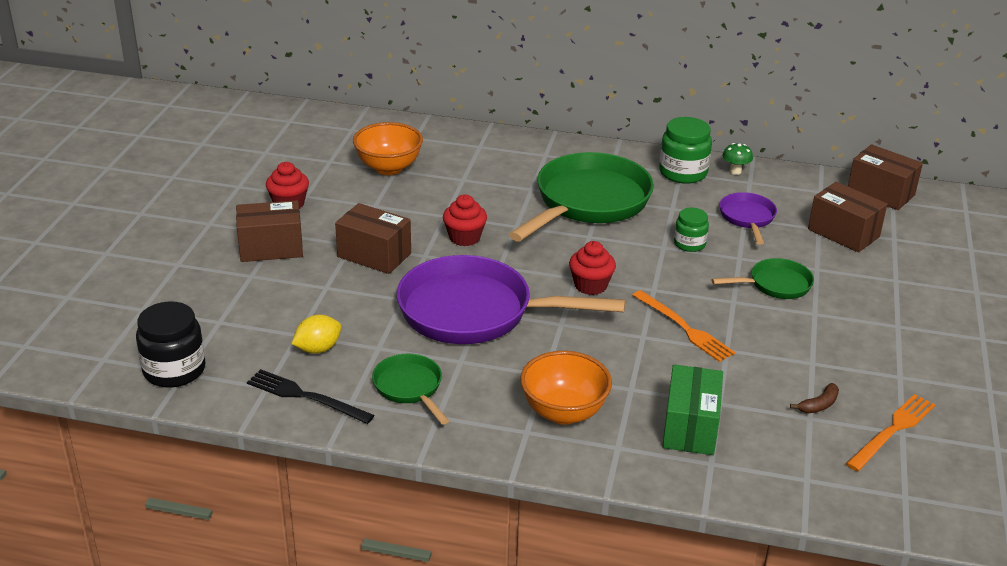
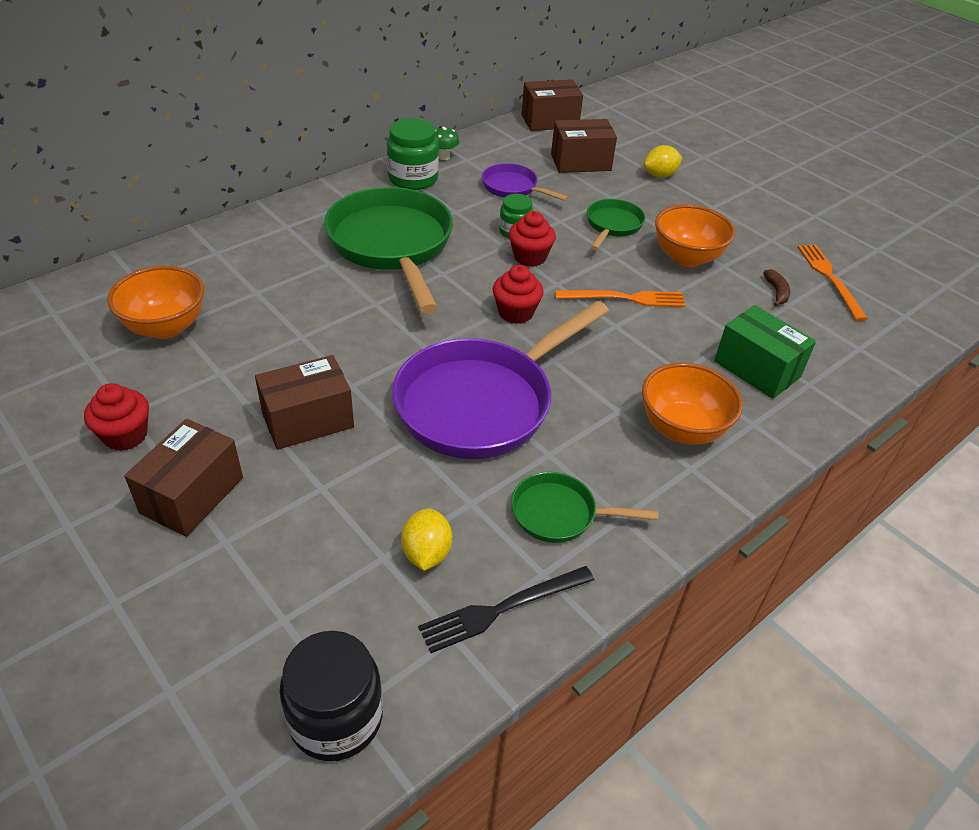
camera: 55 degrees left, 10 degrees up
(464, 237) = (354, 344): red cupcake -> red cupcake (530, 257)
(791, 339) = (686, 258): none -> orange bowl
(898, 279) = (660, 175): none -> yellow lemon

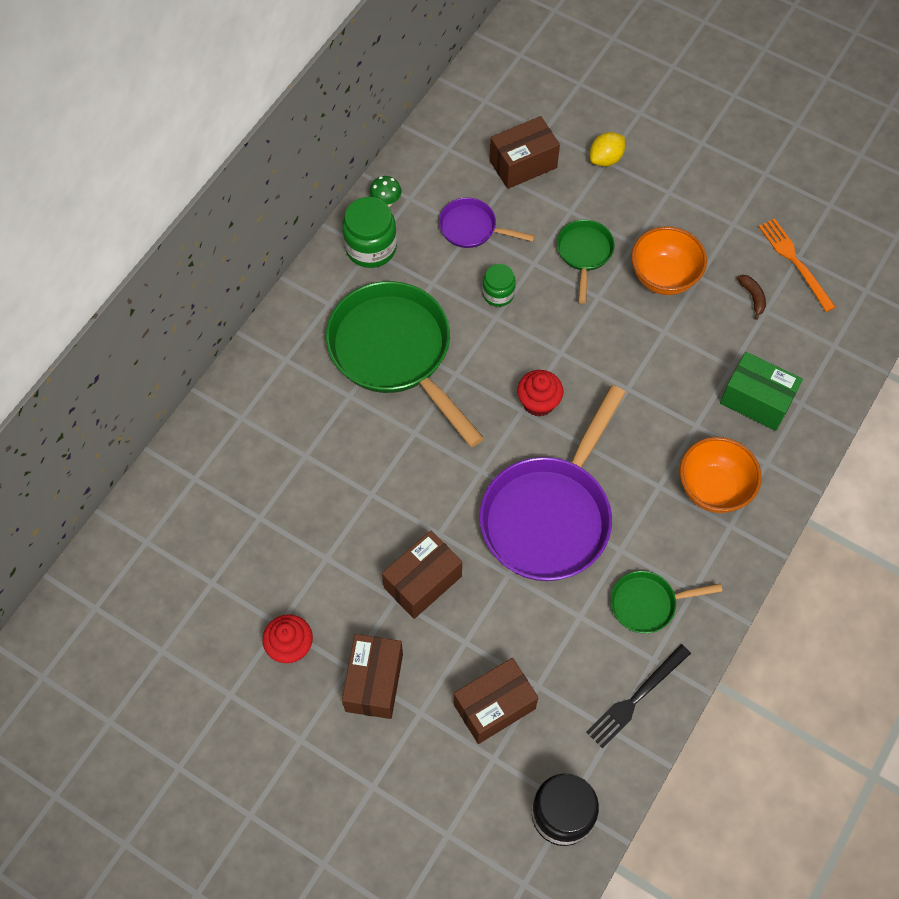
camera: 15 degrees left, 20 degrees up
(166, 327) = (252, 524): orange bowl -> none
(426, 553) = (566, 671): yellow lemon -> none
(530, 257) = (524, 325): red cupcake -> none
(549, 121) = (468, 103): brown box -> brown box (494, 706)
(625, 298) = (625, 351): orange fork -> none

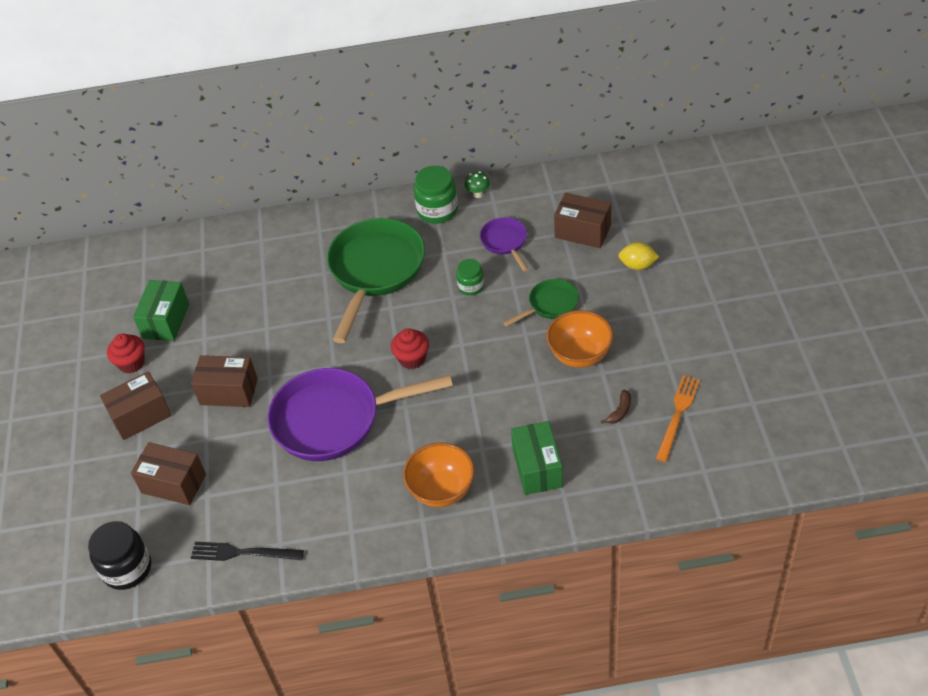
camera: 55 degrees right, 15 degrees down
(263, 577) = (166, 321): none -> green box
(648, 604) = (318, 513): green pan -> none

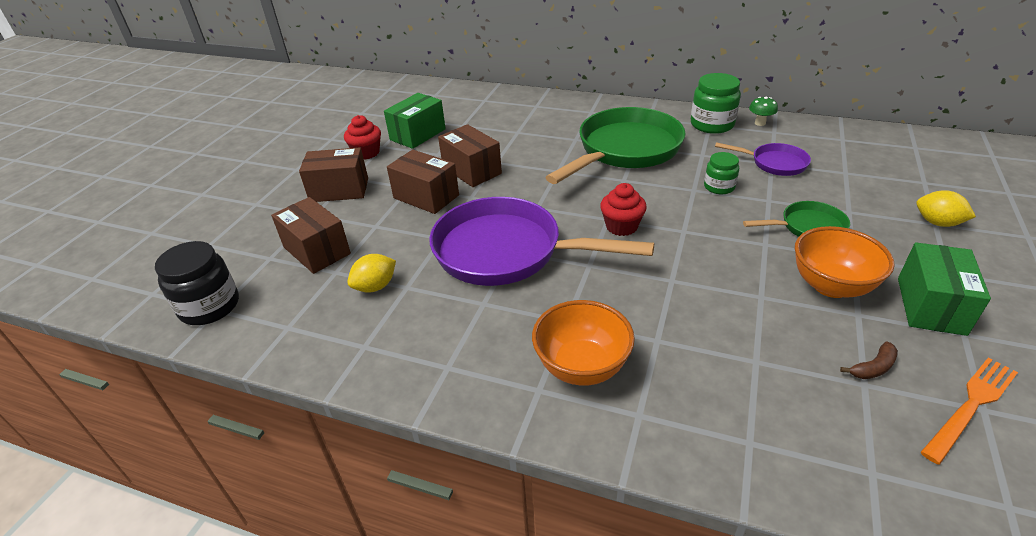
camera: 25 degrees right, 10 degrees down
(243, 553) = (321, 339): black fork -> none
(251, 494) = (375, 286): none -> yellow lemon
(505, 242) = (774, 163): purple pan -> purple pan turned 105 degrees clockwise
(537, 468) = (723, 392): green box -> green box (930, 306)
(582, 231) = (871, 177): brown box -> brown box (472, 170)

